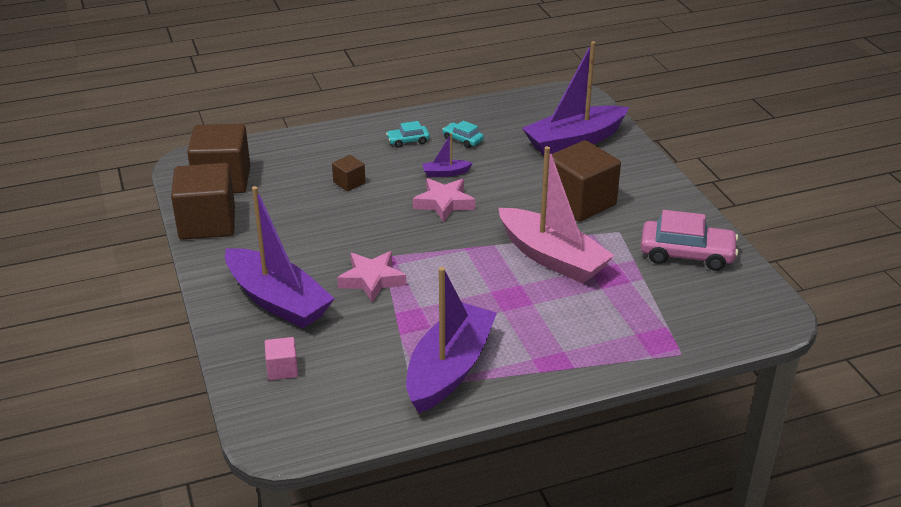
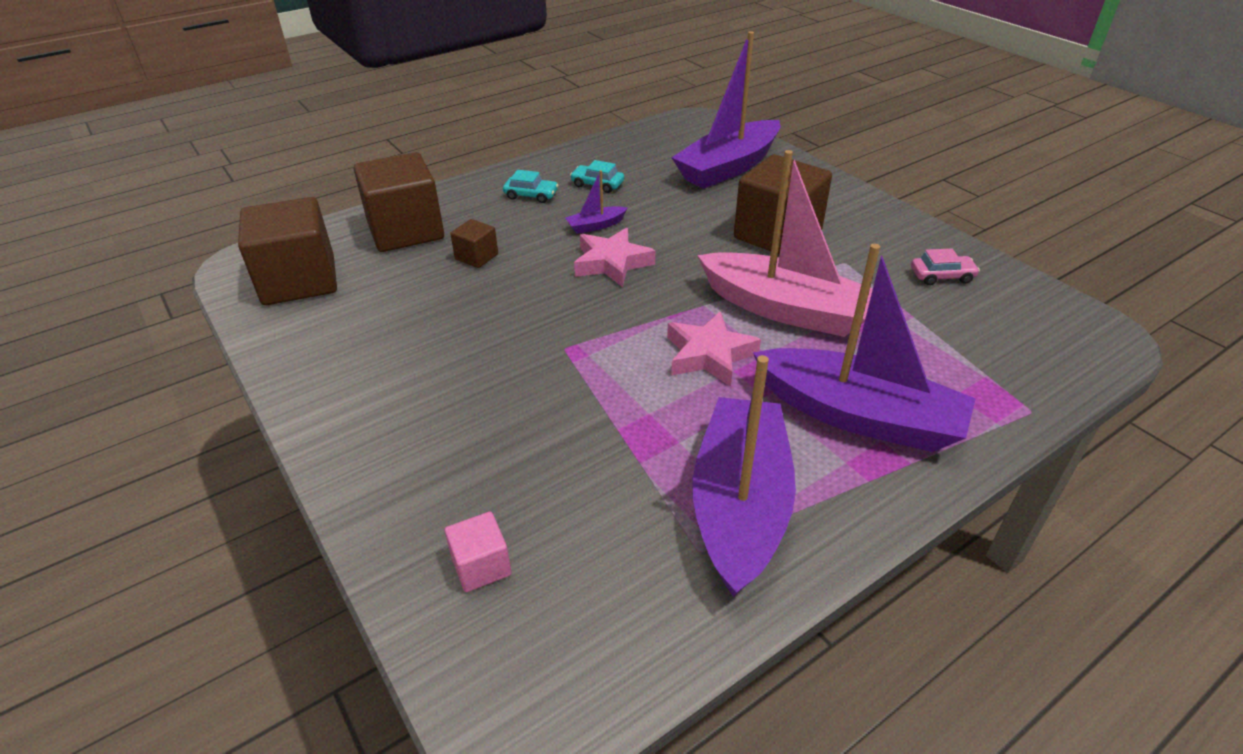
camera: 15 degrees left, 5 degrees up
(207, 223) = (291, 344): brown cube -> brown cube (406, 231)
(277, 300) = (434, 445): purple boat -> purple boat (858, 416)
(372, 280) = (562, 385): pink star -> pink star (709, 355)
(408, 141) = (531, 195): turquoise car -> turquoise car turned 135 degrees counterclockwise
(686, 254) = (941, 276): pink car -> pink car, size x0.51

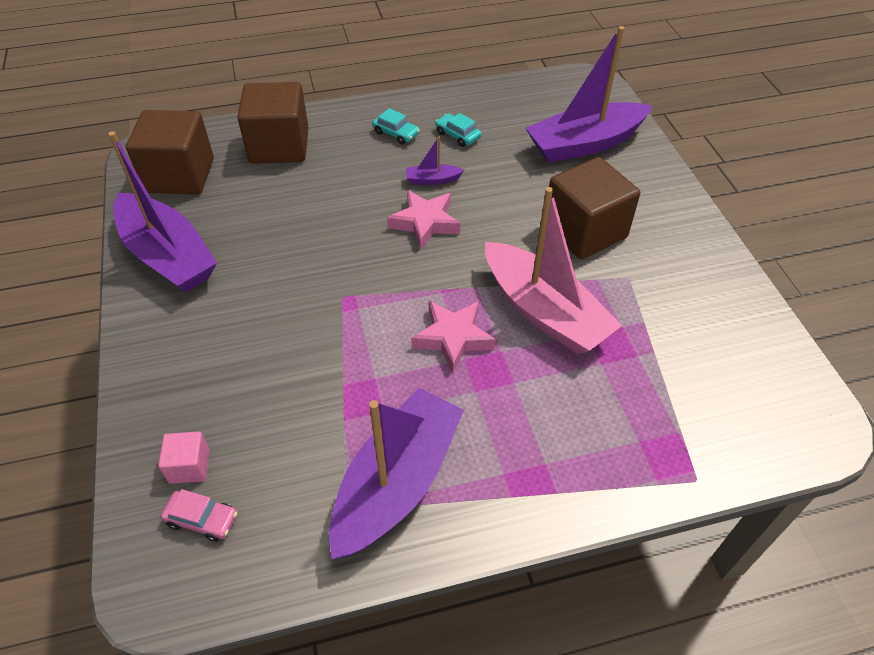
camera: 20 degrees right, 10 degrees up
(476, 257) = (321, 187): brown cube -> none
(858, 416) = (541, 434): purple boat -> purple boat (168, 255)
(941, 276) = (709, 317): pink car -> pink car (202, 519)

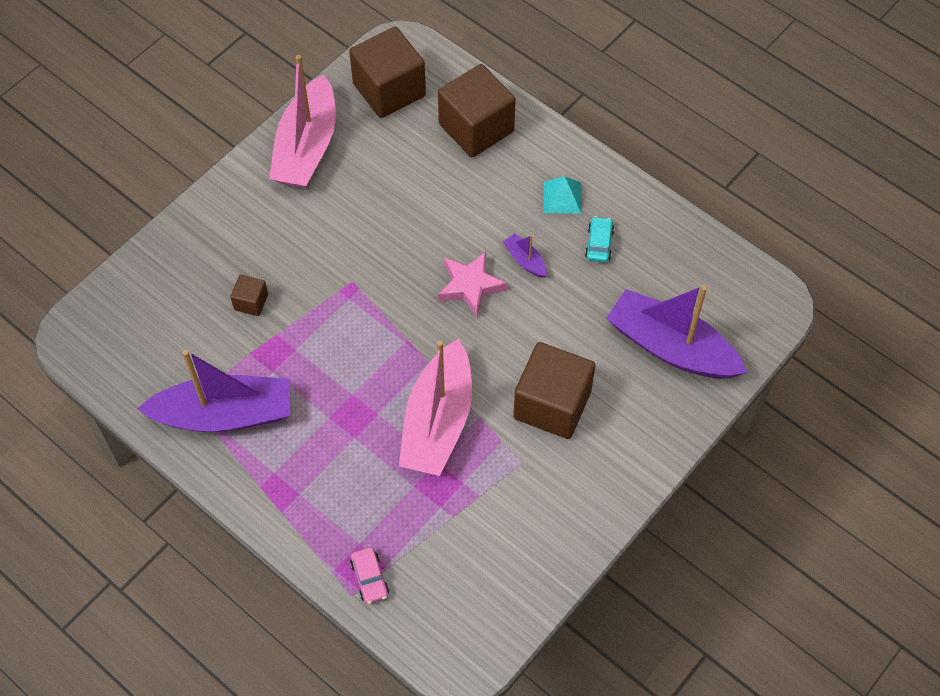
camera: 55 degrees right, 10 degrees up
(168, 255) = (306, 147): purple boat -> pink boat
(189, 466) = (157, 293): pink cube -> none
(202, 519) = (128, 326): pink car -> pink car (370, 578)
(286, 386) = (251, 302): none -> brown cube
(396, 133) = (562, 197): turquoise car -> turquoise pyramid
(453, 338) = (366, 376): pink star -> none

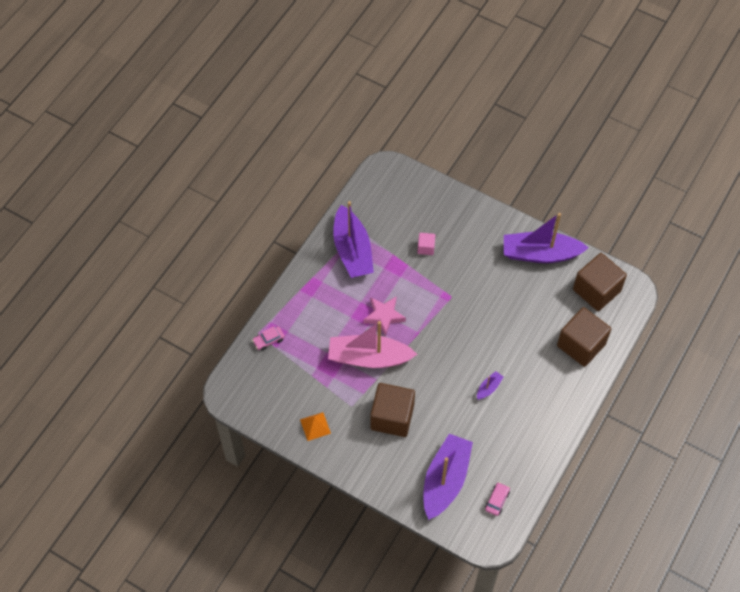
camera: 80 degrees right, 0 degrees up
(251, 302) = (426, 248): brown cube -> pink cube
(306, 147) = (540, 254): pink boat -> purple boat
(470, 286) = (463, 360): pink star -> pink star (384, 316)
(549, 524) = (315, 426): none -> orange pyramid
(562, 197) = (541, 403): turquoise pyramid -> none
(599, 243) = (511, 429): turquoise car -> none
(712, 284) = (497, 500): none -> pink car

